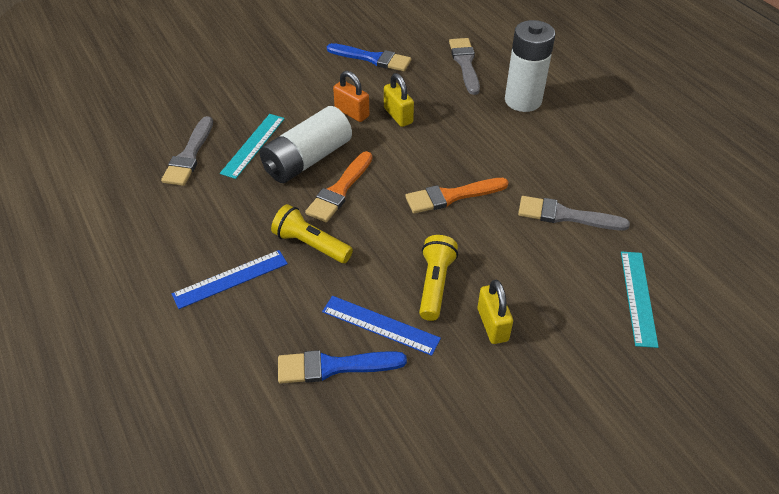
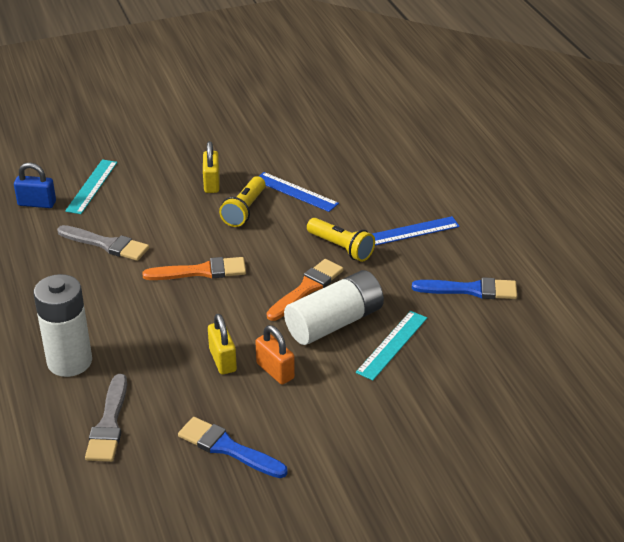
camera: 170 degrees left, 10 degrees down
(189, 155) = (461, 341): grey brush -> none
(334, 366) = (335, 174): blue brush -> blue brush (471, 290)
(681, 261) = (37, 203): none -> blue padlock

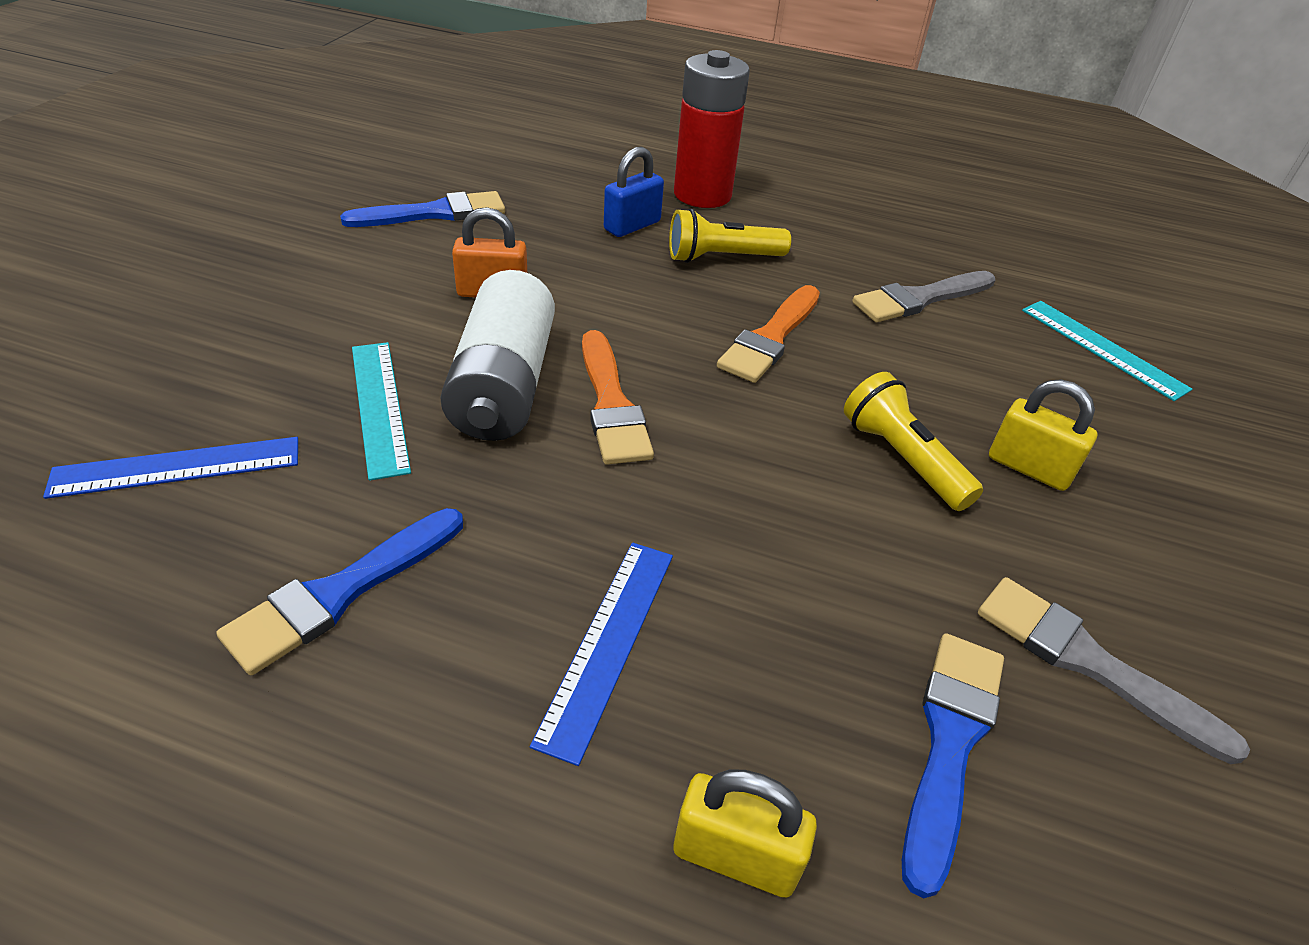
camera: 125 degrees right, 5 degrees up
(37, 203) = (1080, 291): blue padlock -> blue padlock (632, 226)
(69, 362) = (702, 195): white battery -> red battery
(109, 424) = (575, 178): grey brush -> grey brush (1089, 663)
(222, 360) = (567, 270): yellow padlock -> yellow padlock (735, 856)
(295, 192) = (915, 559): blue ruler -> blue ruler (177, 467)
(341, 248) = (669, 505): yellow flashlight -> yellow flashlight (721, 258)
(360, 166) = (949, 742): none -> blue brush

